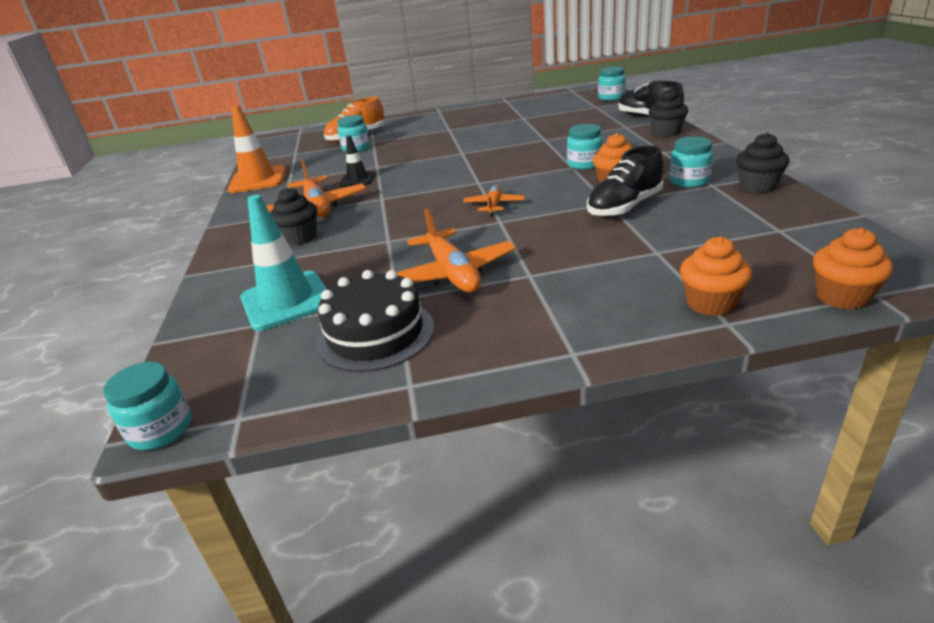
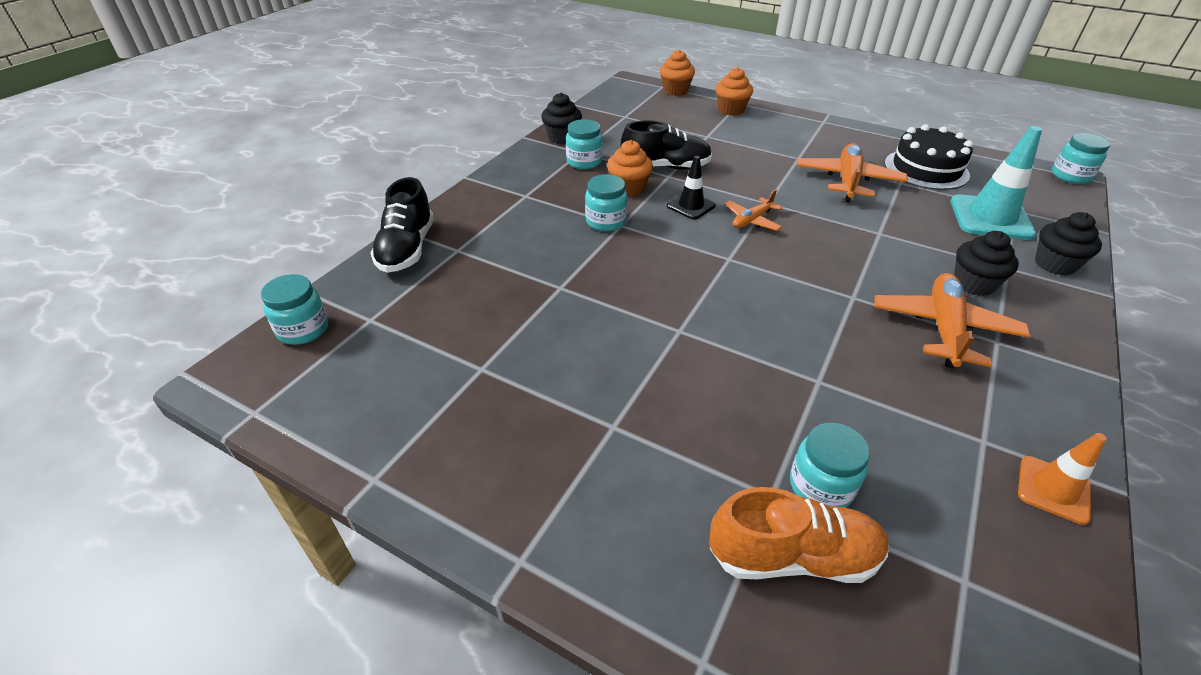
camera: 145 degrees left, 10 degrees up
(258, 180) = (1053, 489): orange traffic cone -> orange traffic cone, size x0.58
(357, 179) = (865, 361): black traffic cone -> black traffic cone (691, 206)
(666, 132) = (459, 216): black cupcake -> black cupcake (1054, 264)

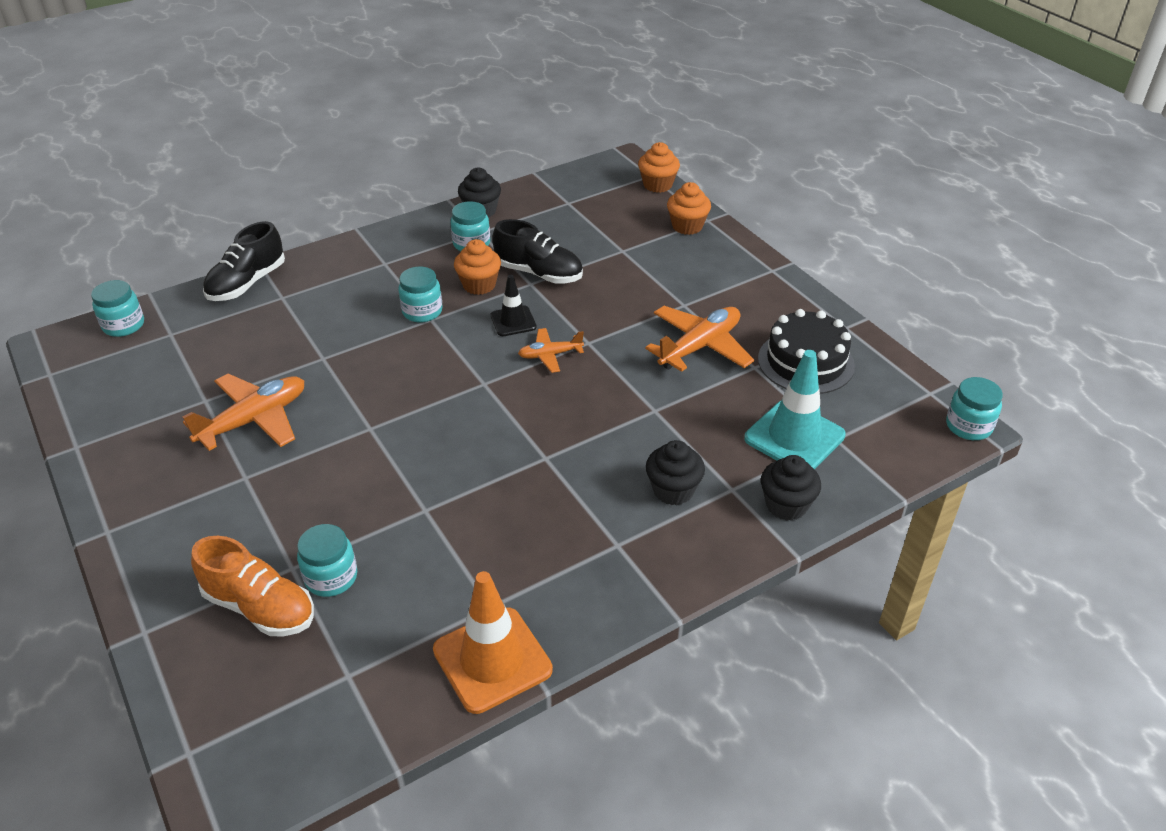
camera: 30 degrees right, 0 degrees up
(943, 329) = (585, 515): orange plane -> orange plane (254, 420)
(1053, 489) = (492, 660): orange traffic cone -> orange traffic cone, size x1.74

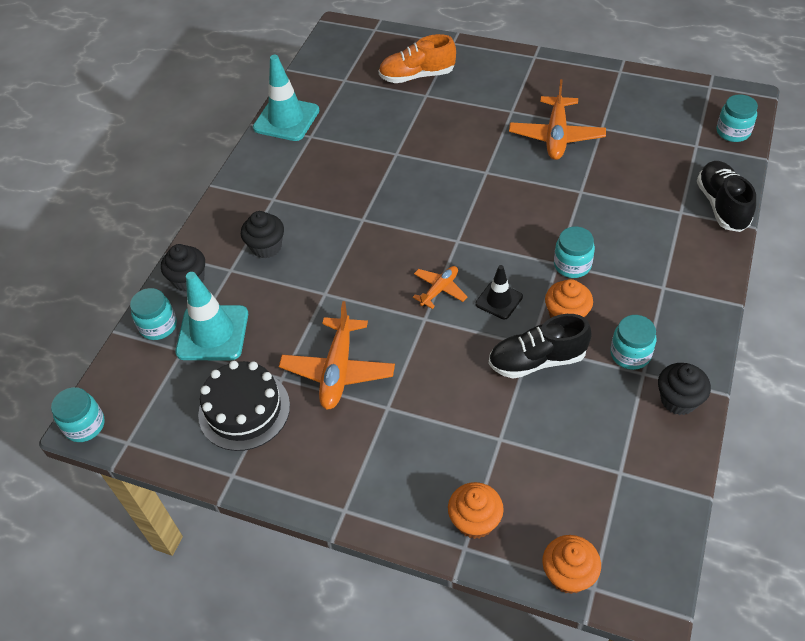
camera: 145 degrees right, 10 degrees up
(331, 577) = (401, 102): turquoise jar -> turquoise jar (158, 326)
(492, 660) = (286, 119): orange traffic cone -> turquoise traffic cone

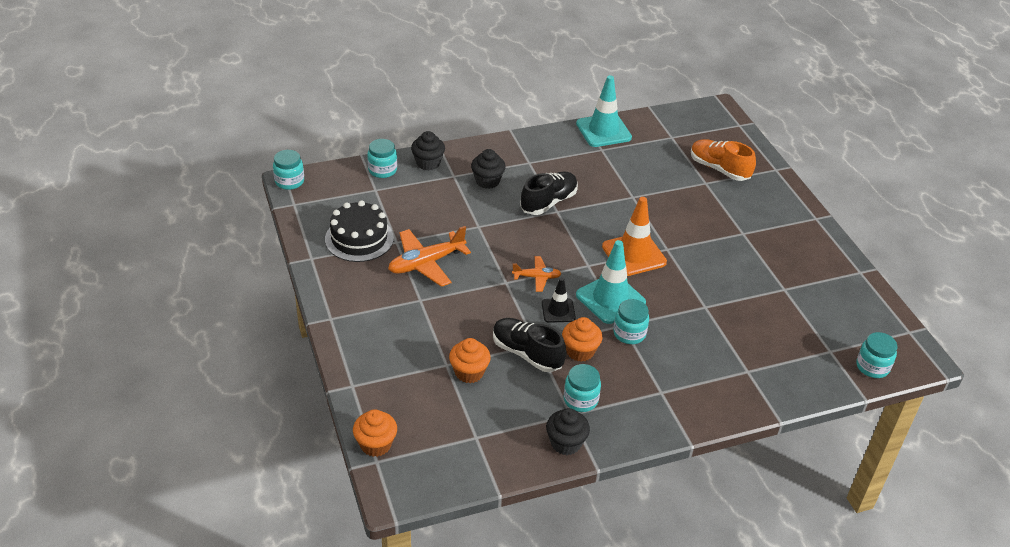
camera: 45 degrees right, 10 degrees down
(212, 333) = (400, 195): turquoise traffic cone -> turquoise traffic cone (610, 299)
(472, 199) = (634, 254): none -> orange traffic cone
(475, 521) = (375, 381): orange cupcake -> orange cupcake (469, 372)
(556, 136) = (746, 268): orange plane -> none
(722, 205) = (781, 392): black shoe -> black shoe (548, 202)

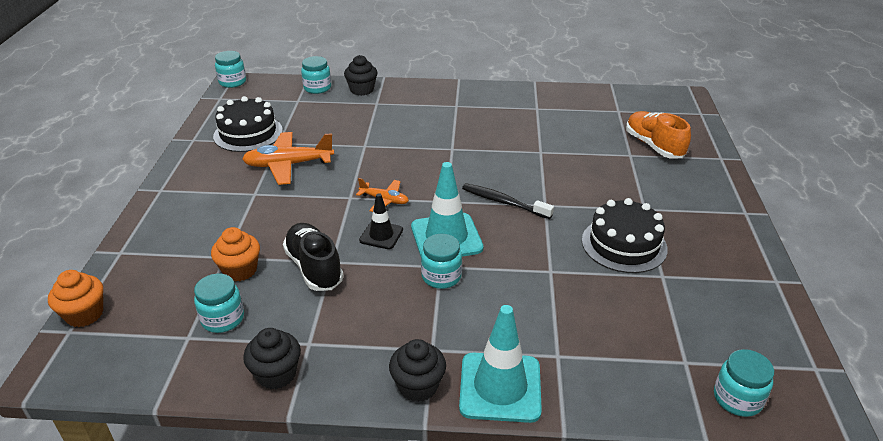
camera: 25 degrees right, 5 degrees down
(487, 181) = (404, 112): black cupcake -> black cupcake (418, 386)
(548, 202) = (449, 140): black shoe -> none
(580, 351) = (372, 280): orange cupcake -> none
(580, 400) = (332, 331): turquoise jar -> turquoise jar (223, 319)
(603, 131) = (550, 94): turquoise traffic cone -> turquoise traffic cone (500, 387)
(634, 254) = (503, 202): orange traffic cone -> black toothbrush
(744, 269) = (624, 244): none -> black cake

